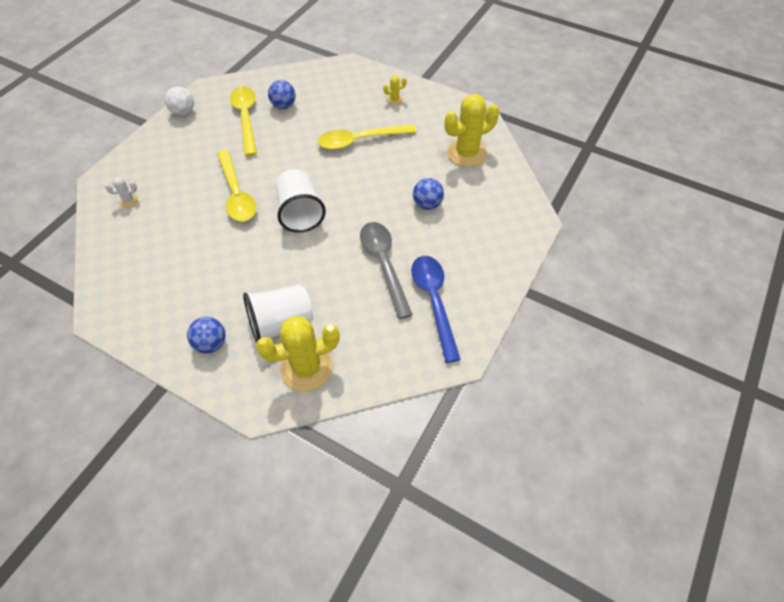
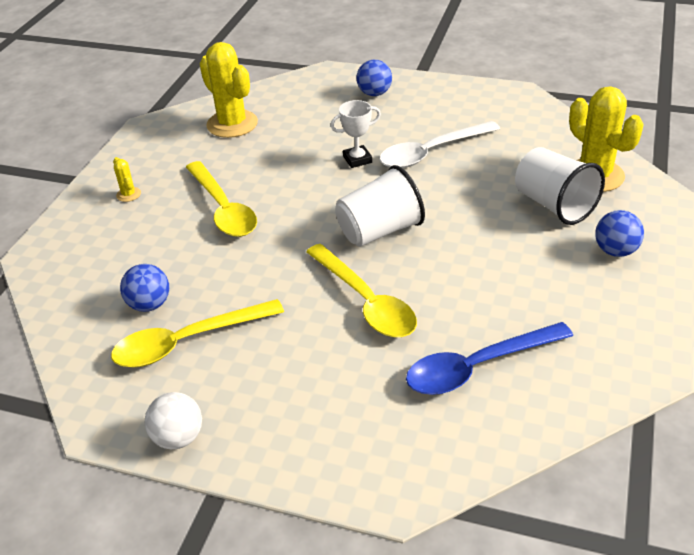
camera: 100 degrees left, 15 degrees down
(129, 201) = (428, 428): white cactus -> none
(236, 194) = (365, 301): yellow spoon -> yellow spoon turned 90 degrees clockwise
(384, 264) = (431, 152): grey spoon -> white spoon
(391, 217) = (357, 159): none -> white trophy
(427, 204) = (328, 138): blue ball -> blue ball (374, 93)
(434, 302) = (464, 115): blue spoon -> blue spoon (478, 367)

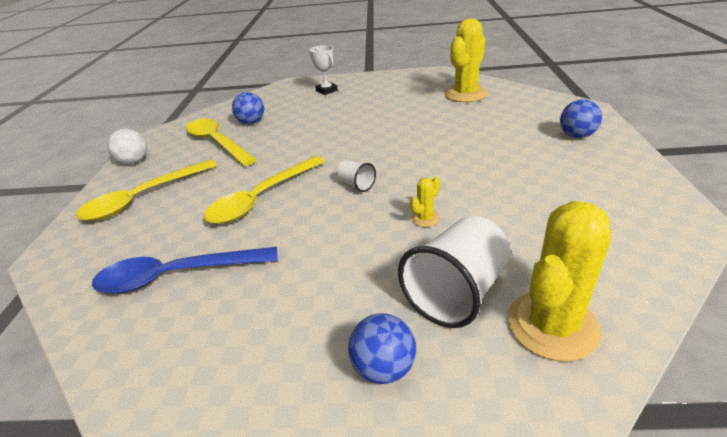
camera: 75 degrees right, 5 degrees down
(128, 194) = (359, 88): yellow cactus -> yellow cactus (425, 219)
(223, 209) = (357, 118): yellow spoon -> yellow spoon (143, 198)
(357, 159) = (457, 152): white trophy -> white trophy (326, 90)
(379, 231) = (356, 185): white cup -> white cup, size x0.48
(431, 152) = (500, 186): white spoon -> none
(478, 367) = (177, 275): blue spoon -> blue spoon turned 60 degrees counterclockwise

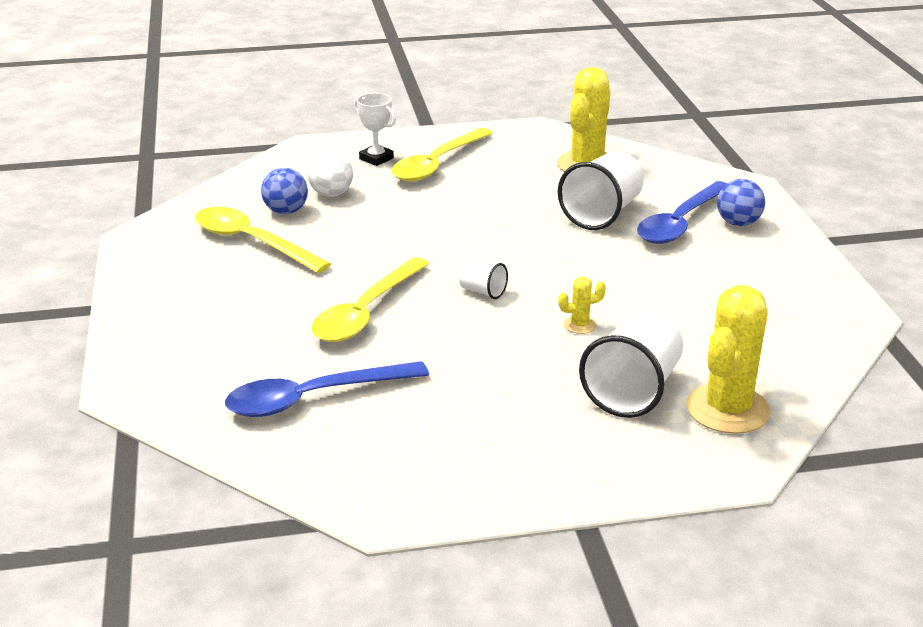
camera: 15 degrees left, 5 degrees down
(134, 161) = (140, 272): white ball -> white ball (331, 194)
(143, 198) = (198, 319): yellow spoon -> yellow spoon (437, 164)
(383, 368) = (580, 452): blue ball -> none
(425, 219) = (580, 325): yellow cactus -> yellow cactus turned 45 degrees clockwise
(468, 127) = (602, 214): none -> white cup
(528, 135) = (680, 223): none -> blue spoon

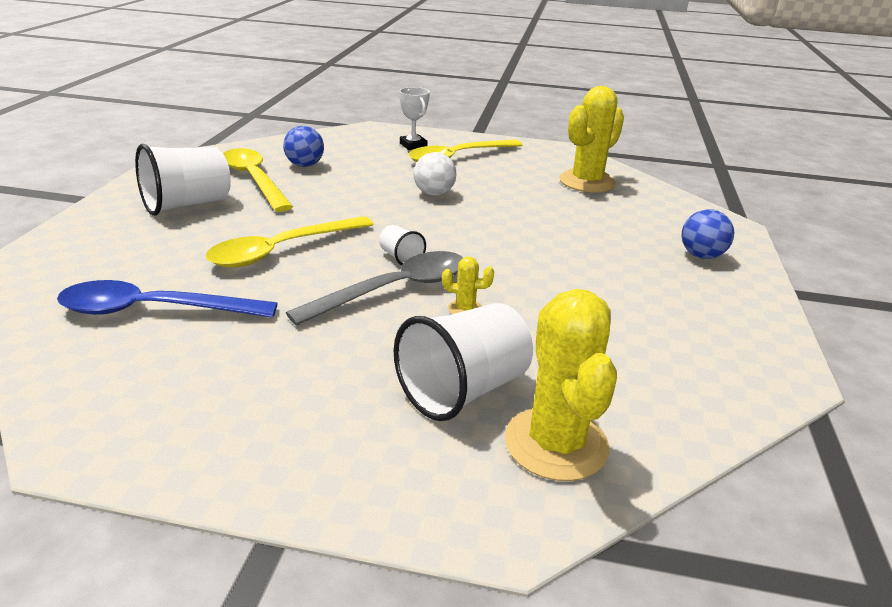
camera: 20 degrees right, 0 degrees up
(331, 194) = (352, 161): white ball -> white ball (434, 193)
(505, 324) = (394, 290): none -> grey spoon
(602, 214) = (569, 220): white cup -> white cup (187, 205)
(680, 223) = (641, 243): blue spoon -> none
(727, 409) = (556, 444): yellow cactus -> yellow cactus turned 60 degrees counterclockwise

